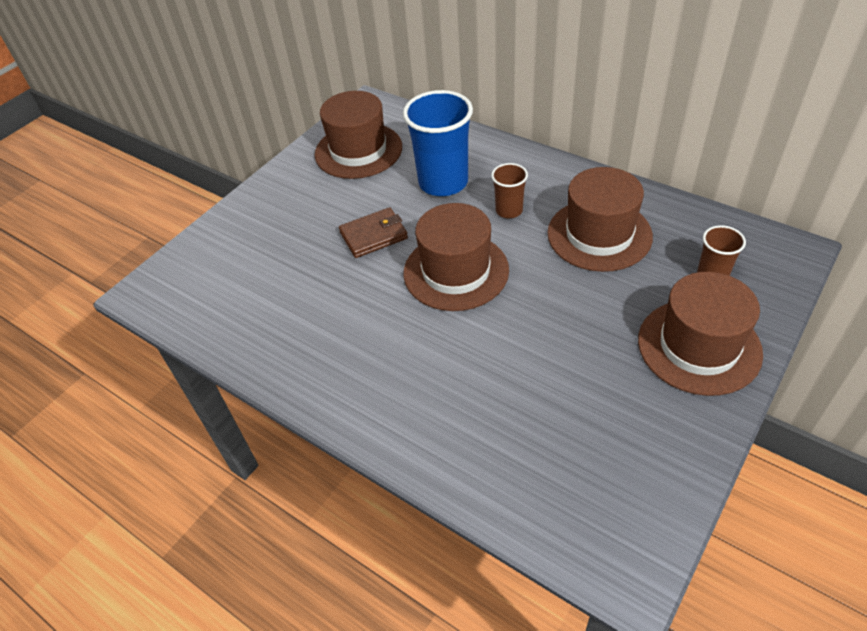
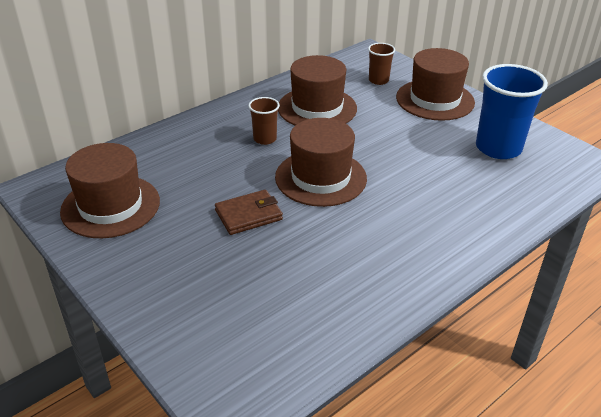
camera: 80 degrees left, 10 degrees down
(374, 235) = (248, 215): brown wallet -> brown wallet turned 75 degrees clockwise
(443, 182) = (204, 164): blue cup -> blue cup (498, 148)

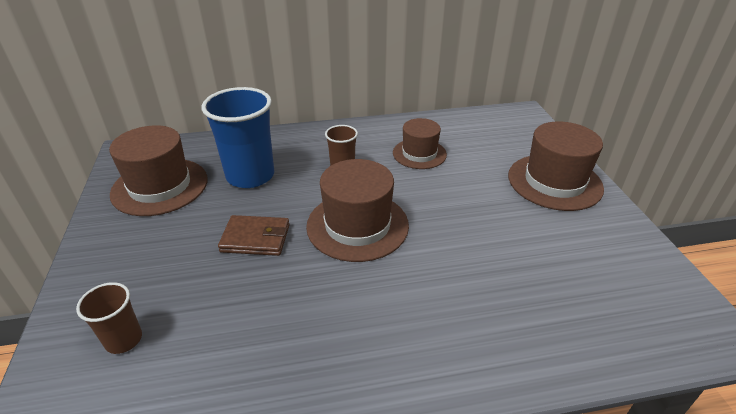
camera: 30 degrees right, 0 degrees up
(317, 108) = (419, 153): brown hat -> brown hat, size x0.64
(378, 80) = (507, 144): brown cup -> brown cup (124, 340)
(498, 148) = (589, 263): blue cup -> blue cup (250, 176)

